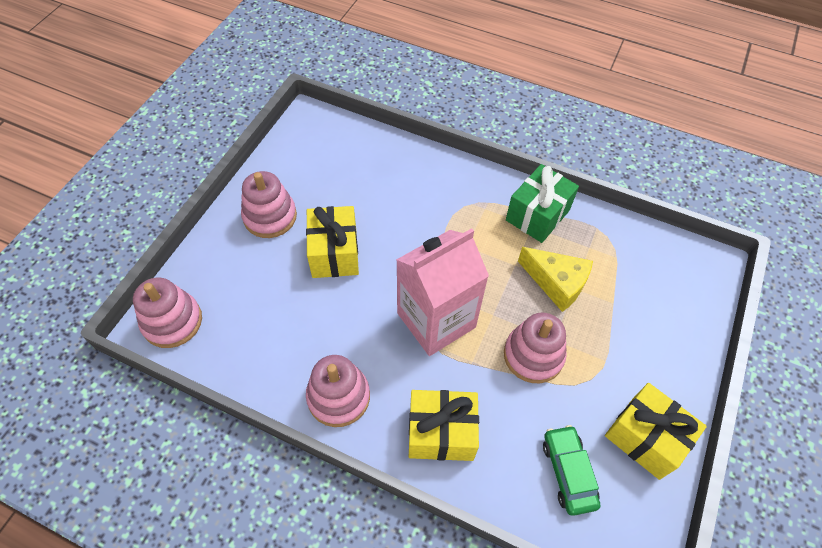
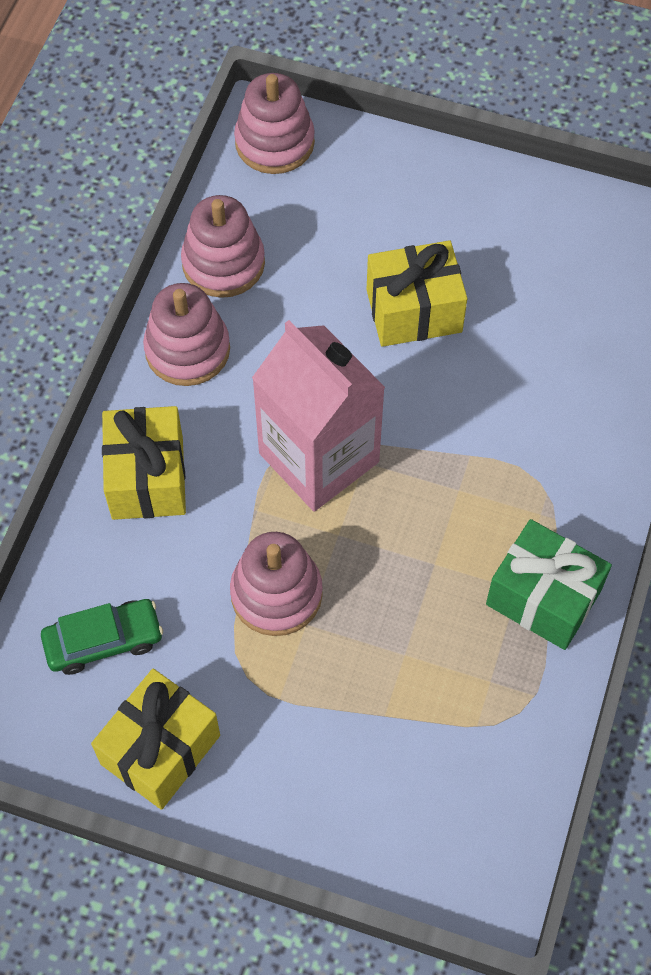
camera: 85 degrees right, 5 degrees up
(270, 216) = (465, 217): pink stacking toy -> pink stacking toy (223, 263)
(556, 283) = (409, 628): yellow cheese -> none

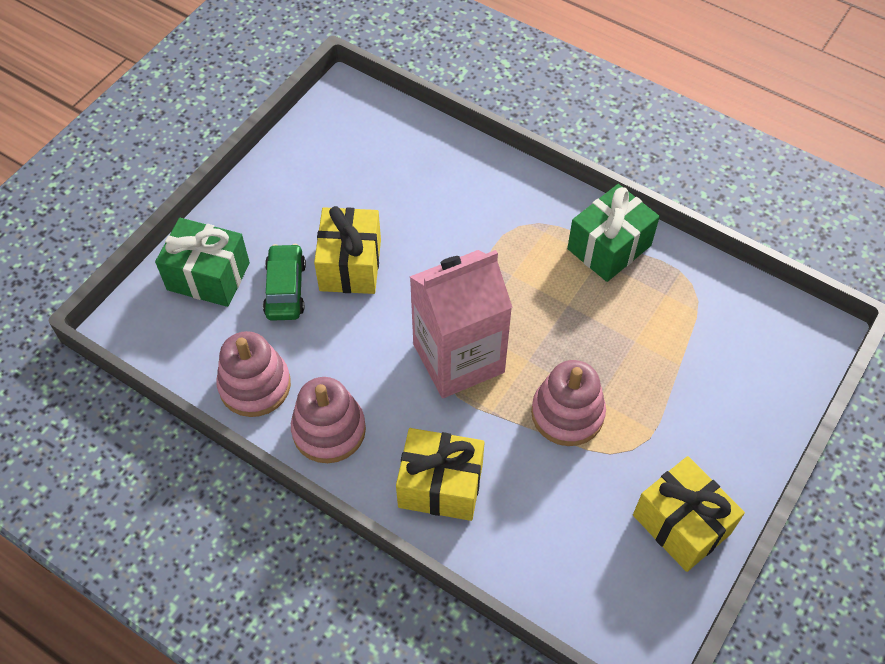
camera: 75 degrees left, 5 degrees down
(103, 641) = (580, 549): green car -> green car (285, 289)
(274, 142) = (151, 321): pink stacking toy -> none
(351, 175) = (208, 276): none -> green gift

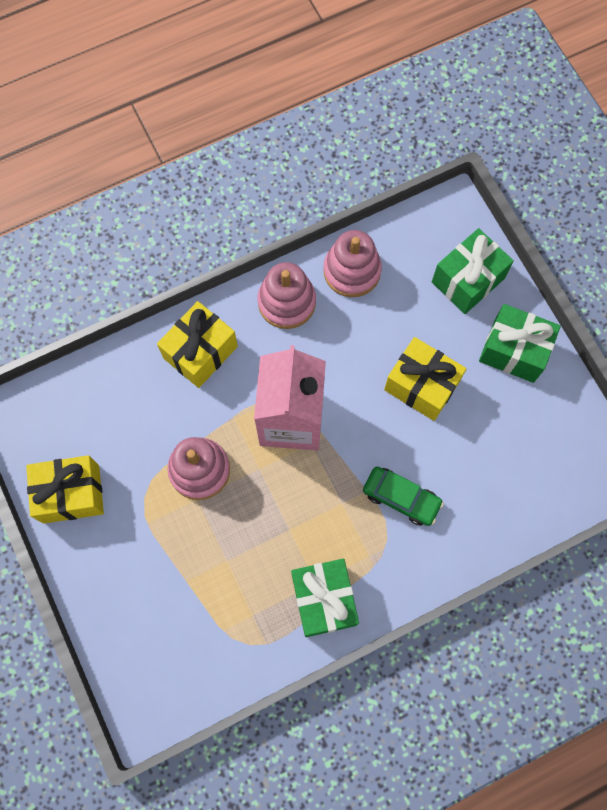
camera: 120 degrees right, 15 degrees up
(267, 208) = (514, 351): none -> green gift
(285, 289) = (425, 328): green car -> green car (401, 498)

